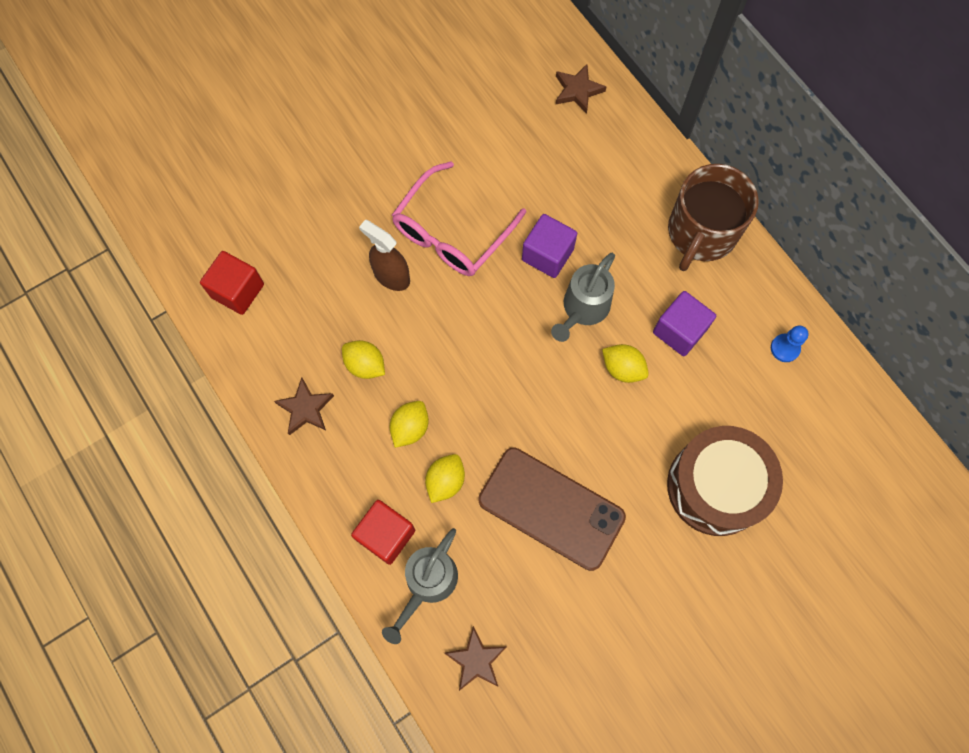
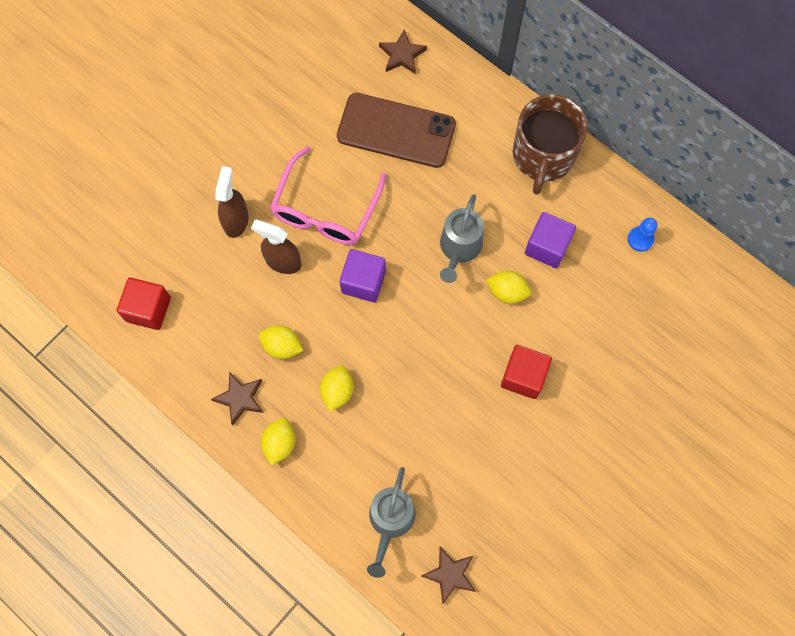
camera: 15 degrees left, 0 degrees up
(354, 221) = (236, 220): none -> brown spray bottle
(386, 535) = (342, 489): red cube -> red cube (523, 376)
(445, 481) = (381, 429): yellow lemon -> yellow lemon (280, 443)
(547, 254) = (415, 208): purple cube -> purple cube (363, 282)
(551, 508) = (478, 428): brown phone -> brown phone (396, 130)
(716, 486) = (613, 373): brown drum -> none

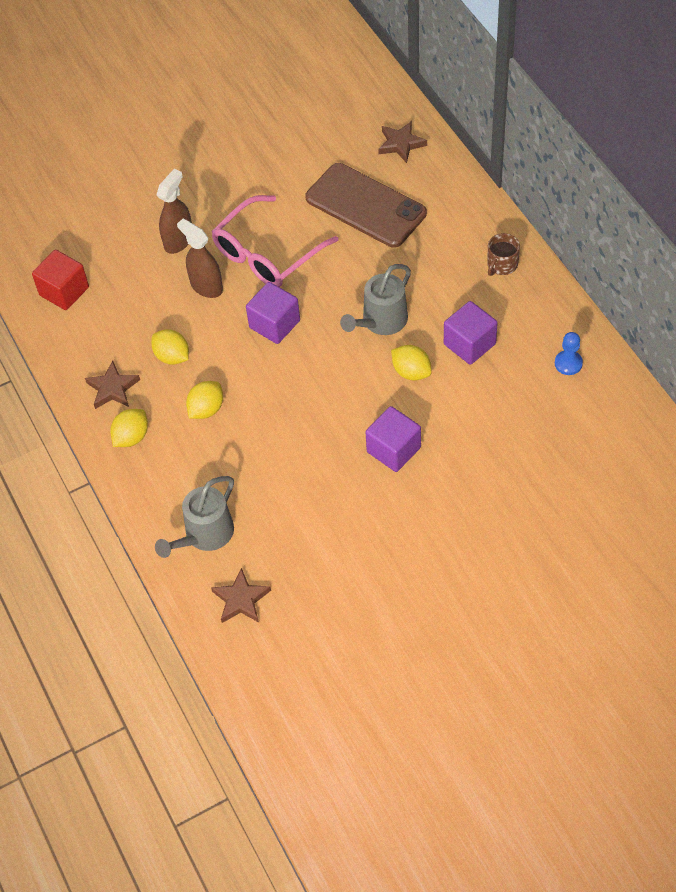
camera: 25 degrees right, 15 degrees down
(523, 376) = (393, 449): red cube -> purple cube
(543, 156) = (501, 264): brown mug -> brown mug, size x0.45

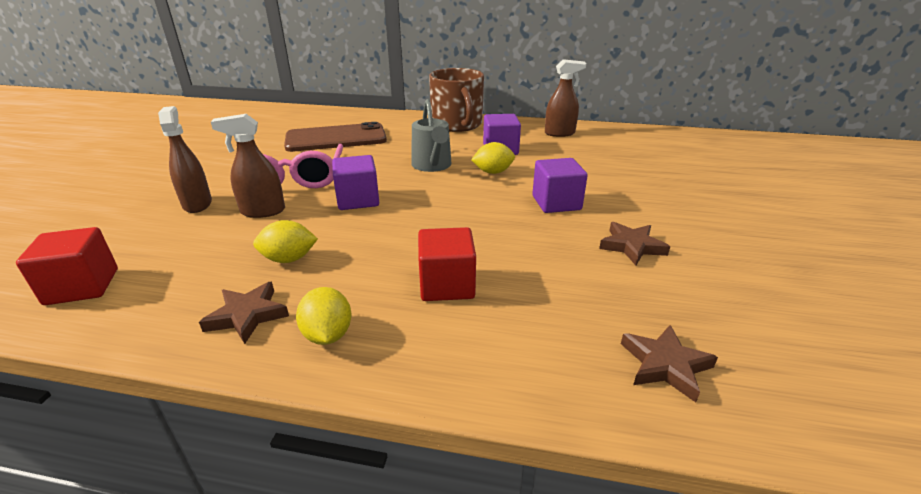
camera: 55 degrees left, 25 degrees down
(205, 535) = (537, 347): grey watering can -> none
(206, 409) = (379, 268): yellow lemon -> none
(221, 456) = (447, 285): none -> red cube
(401, 144) = (320, 117): brown star -> brown star (631, 246)
(501, 264) = (457, 124): brown mug -> brown mug, size x2.20
(568, 363) = (560, 133): blue pawn -> brown spray bottle

